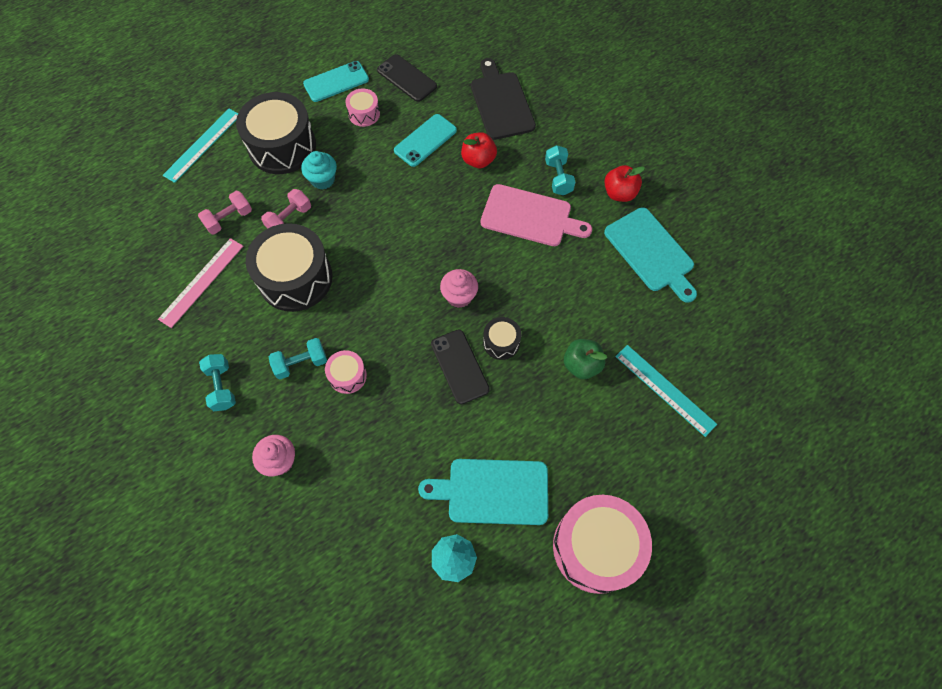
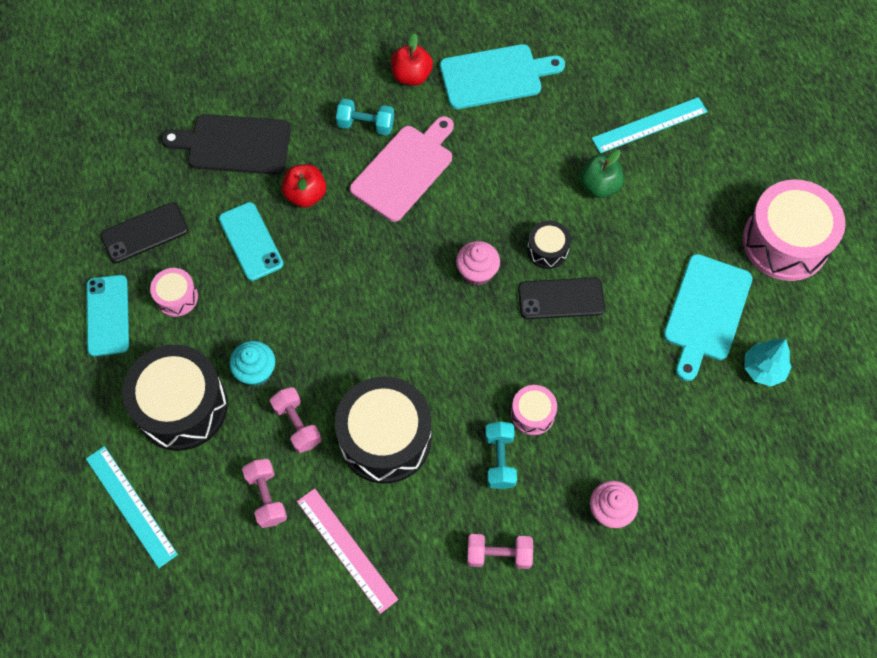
camera: 70 degrees left, 0 degrees up
(222, 387) = (499, 554): turquoise dumbbell -> pink dumbbell

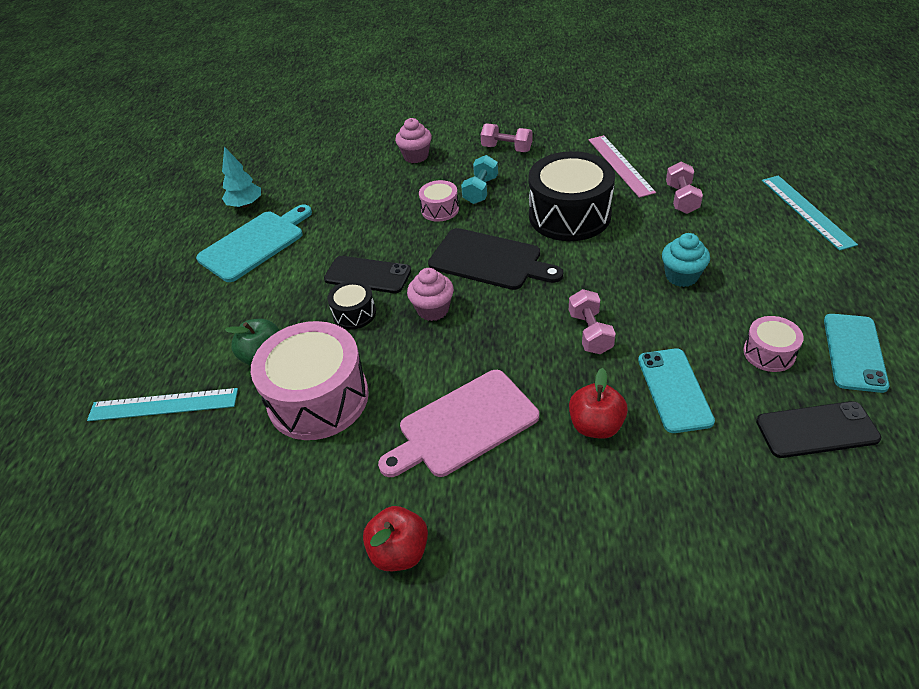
camera: 155 degrees left, 20 degrees down
(182, 406) = (760, 264): black drum -> none
(234, 144) = (685, 517): black cutting board -> black cutting board (489, 260)
(297, 425) = (646, 235): pink dumbbell -> pink dumbbell (590, 333)
(366, 125) = (491, 496): turquoise dumbbell -> none
(495, 76) = (290, 516): turquoise cutting board -> none
(785, 242) = (145, 276): pink drum -> pink drum (318, 398)

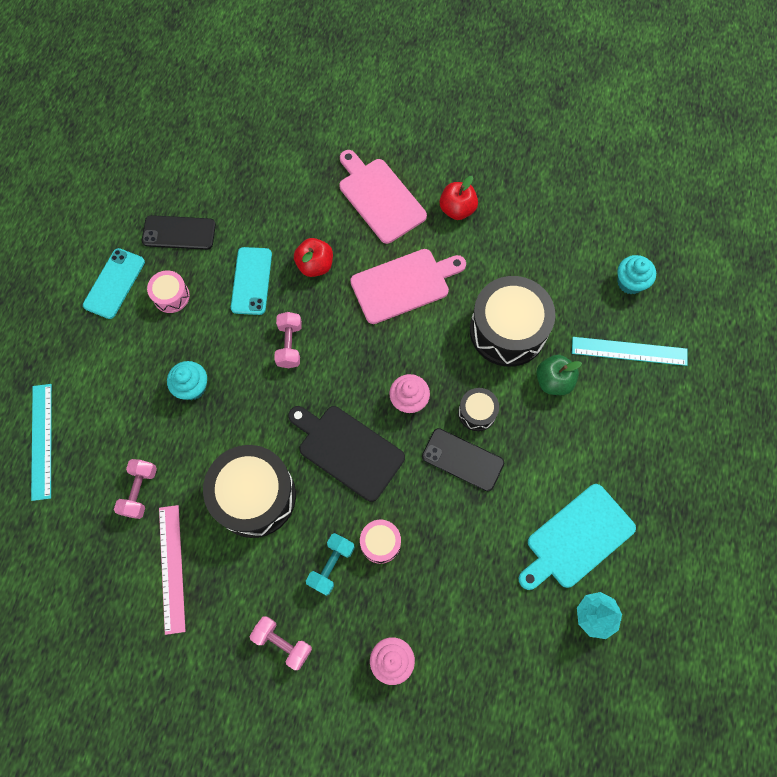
camera: 175 degrees left, 25 degrees up
(139, 489) = (630, 282): none -> turquoise cupcake
(318, 398) = (507, 330): pink drum -> black drum
(531, 546) = (380, 198): none -> pink cutting board

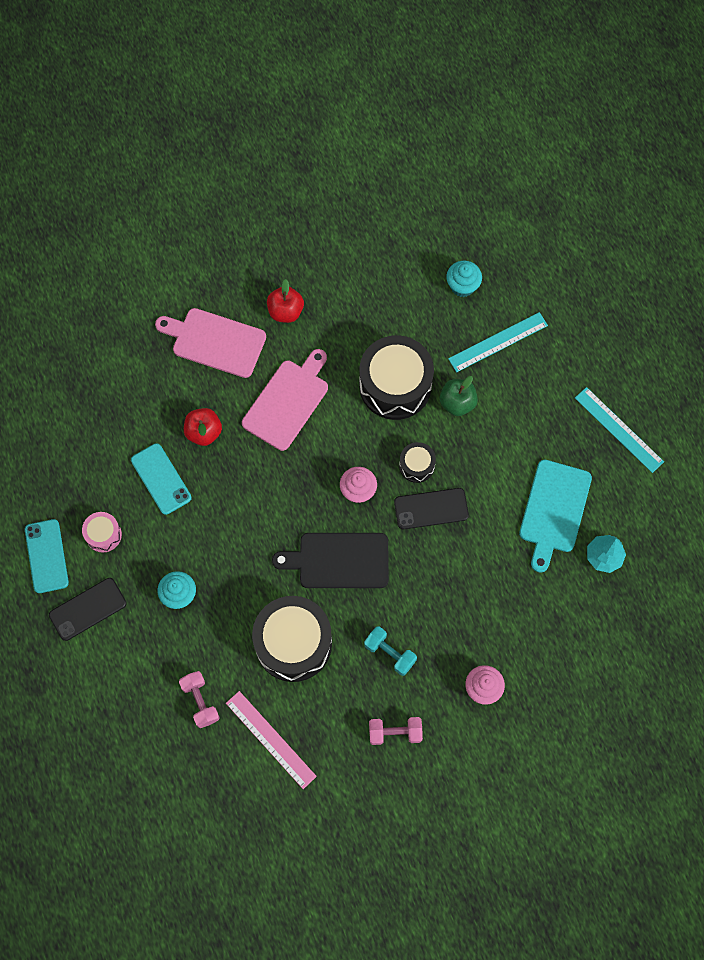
camera: 35 degrees left, 0 degrees up
(41, 441) = (89, 719): turquoise ruler -> turquoise ruler (618, 429)
(179, 233) = (68, 479): black phone -> black phone (88, 609)
(289, 345) = (232, 510): pink dumbbell -> none
(331, 565) = (390, 653): turquoise dumbbell -> turquoise dumbbell turned 45 degrees counterclockwise
(380, 543) = (414, 612): pink drum -> none

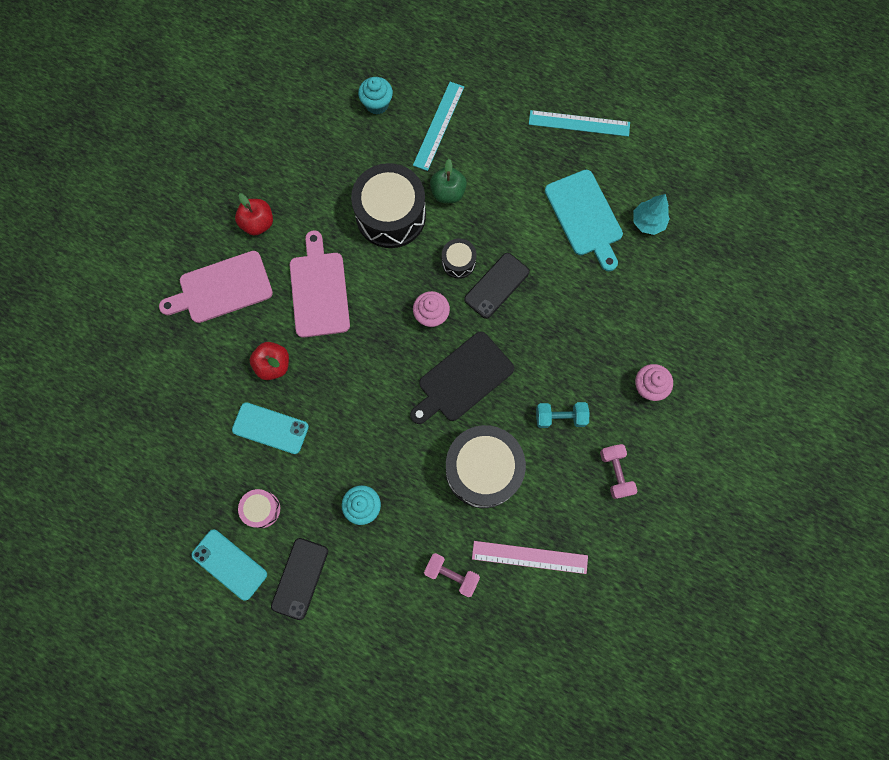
camera: 40 degrees left, 5 degrees up
(395, 732) = (615, 473): pink dumbbell -> pink dumbbell turned 60 degrees counterclockwise

